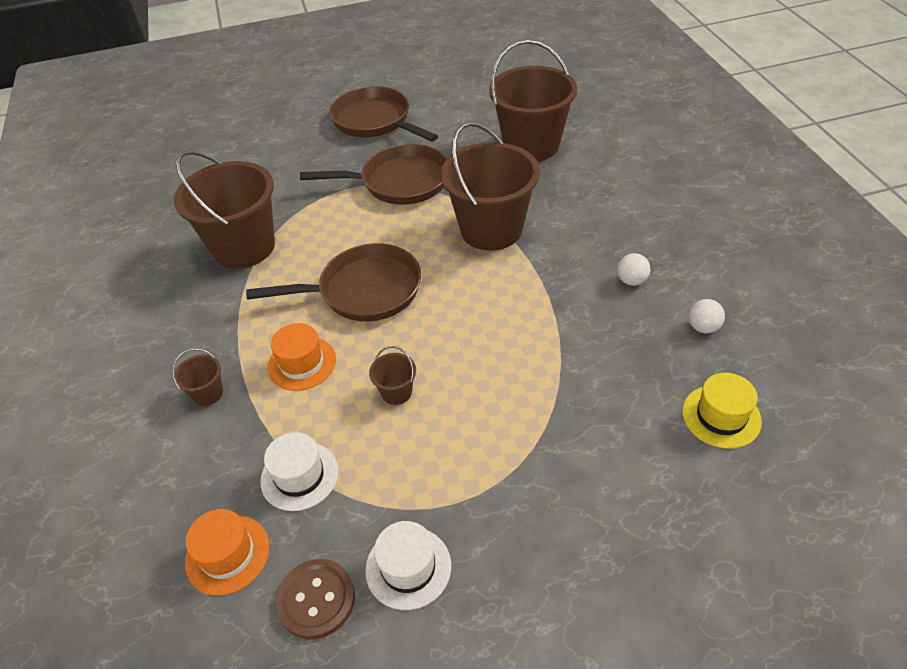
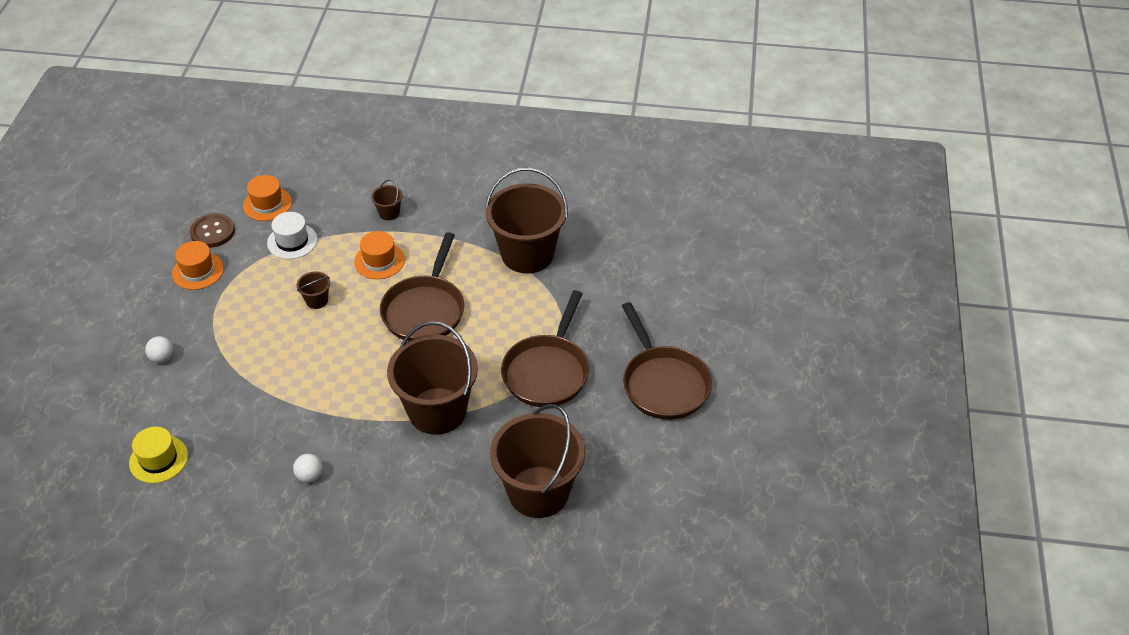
camera: 110 degrees right, 0 degrees up
(375, 121) = (663, 383): brown pan -> brown pan turned 90 degrees clockwise
(408, 567) = (198, 271): white hat -> orange hat
(703, 327) = (231, 495): white ball -> white ball (162, 358)

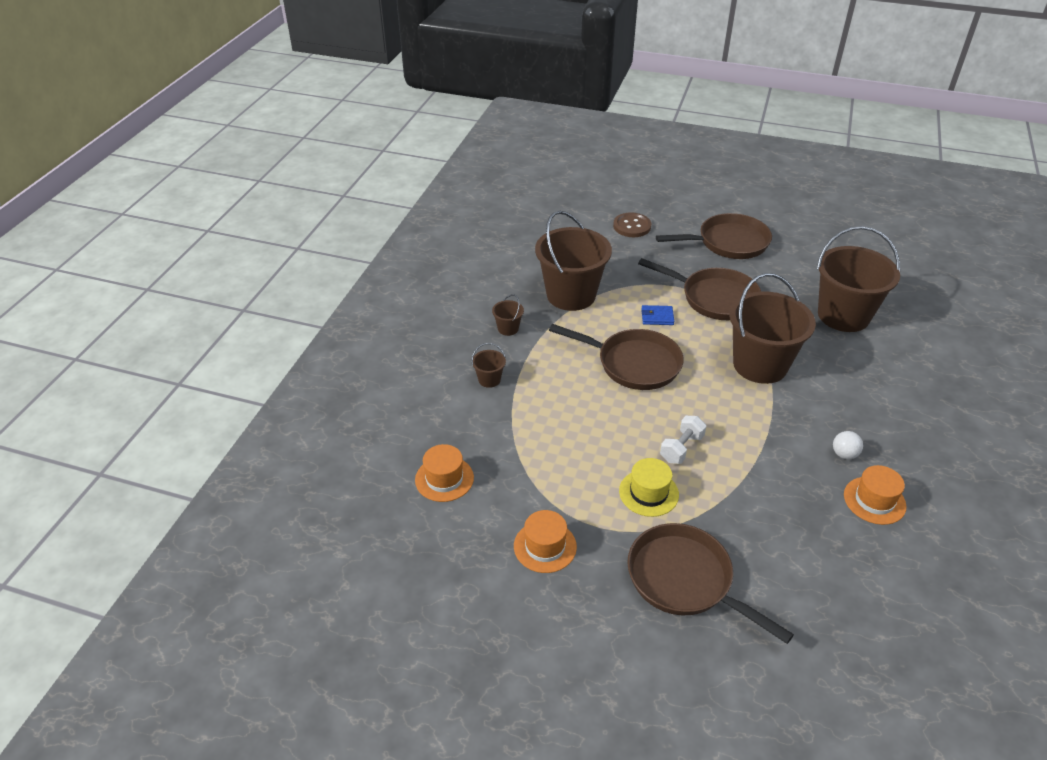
camera: 80 degrees left, 5 degrees down
(158, 459) = (836, 580): yellow hat -> yellow hat (648, 493)
(162, 358) = (685, 580): white ball -> brown pan
(212, 232) = (479, 532): brown button -> brown button (632, 226)
(292, 241) = (514, 458): white hat -> none
(310, 351) = (681, 448): none -> white dumbbell
(317, 300) = (610, 441): brown bucket -> brown bucket (508, 328)
(379, 261) = (560, 391): orange hat -> orange hat (874, 500)
(503, 324) = (657, 317): none -> blue wallet

